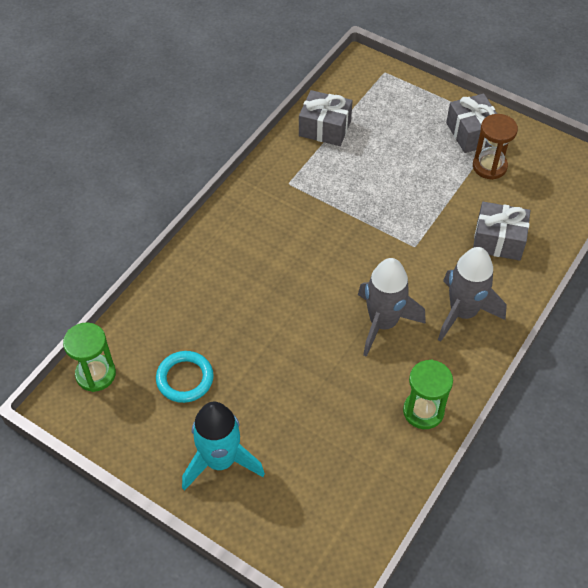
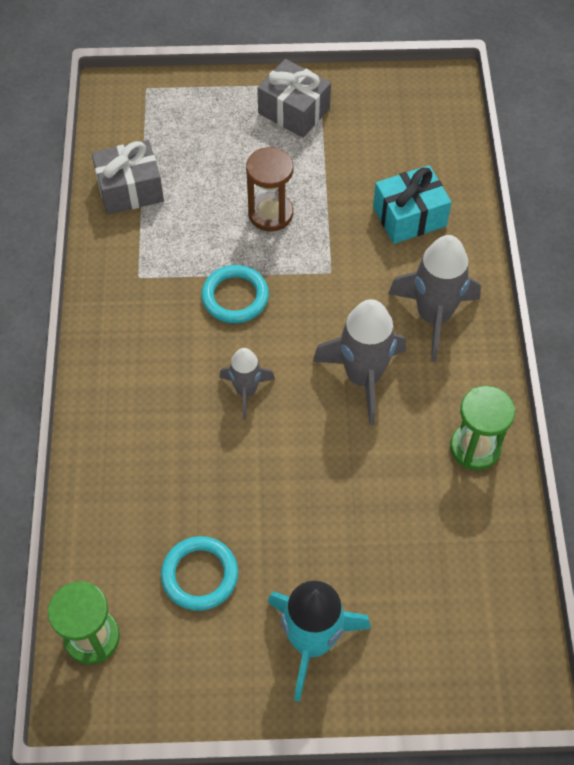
camera: 35 degrees left, 5 degrees up
(300, 288) = (246, 391): none -> grey rocket
(339, 228) = (235, 297): none -> turquoise ring
(489, 166) = (339, 139): brown hourglass -> brown hourglass (270, 214)
(498, 240) = (409, 216): grey gift -> turquoise gift

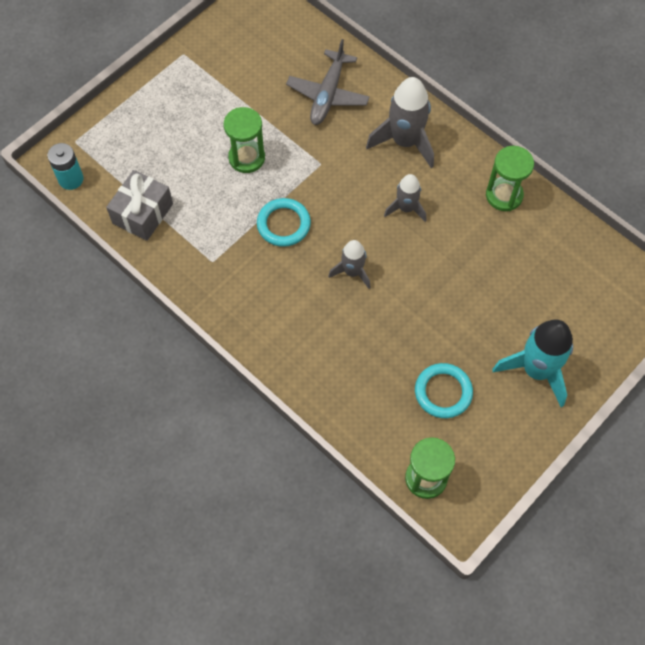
camera: 45 degrees left, 5 degrees up
(107, 116) = (71, 179): none -> turquoise battery
(270, 214) = (246, 158): brown hourglass -> green hourglass
(294, 111) = (187, 83): grey gift -> none
(363, 377) = (406, 208): grey rocket -> grey rocket, size x0.59
(409, 216) = (328, 94): turquoise gift -> grey plane

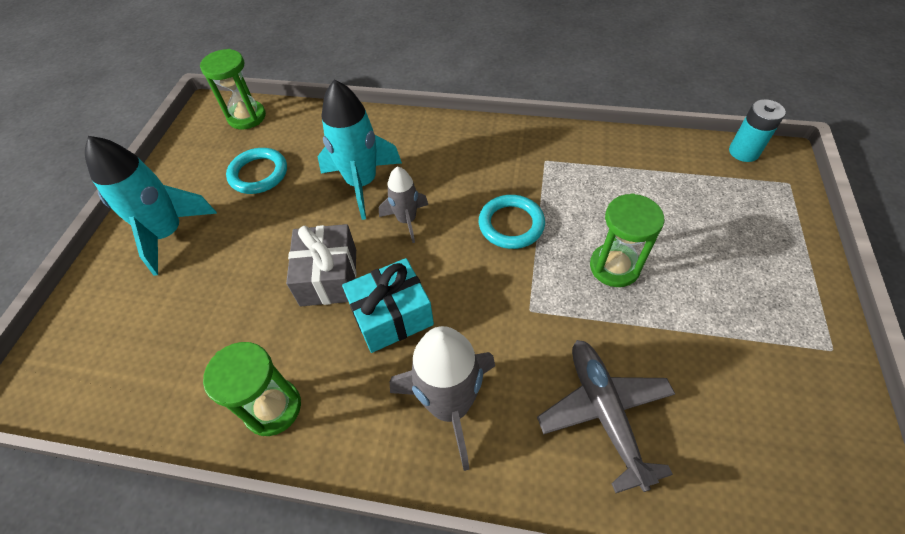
camera: 150 degrees right, 10 degrees down
(143, 213) = (648, 161): grey gift -> grey gift (328, 277)
(364, 327) = (362, 183): none -> turquoise rocket
(406, 208) = (392, 316): grey rocket -> turquoise gift

